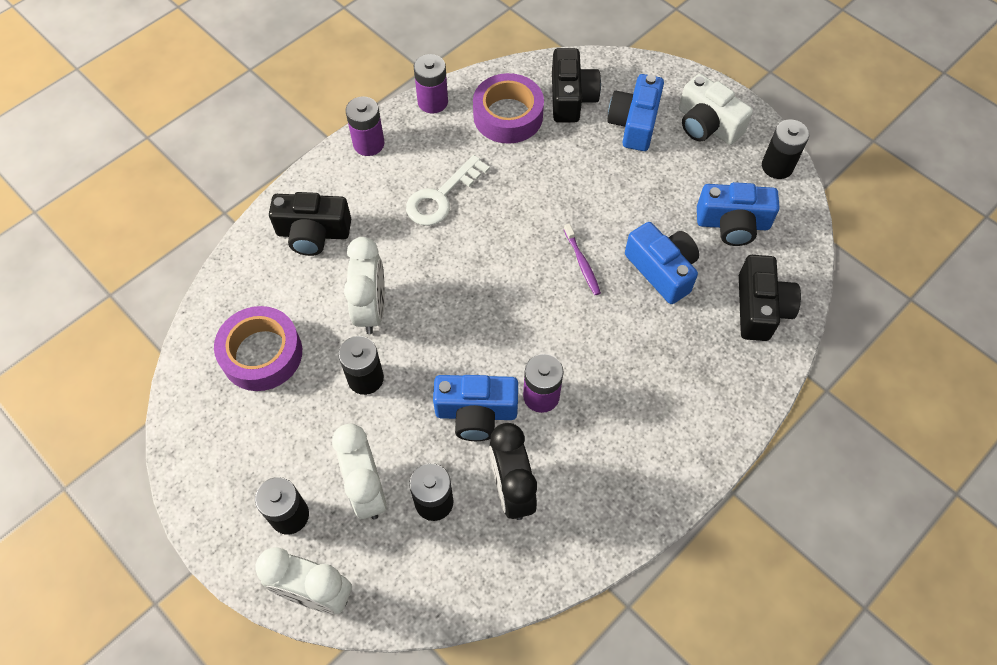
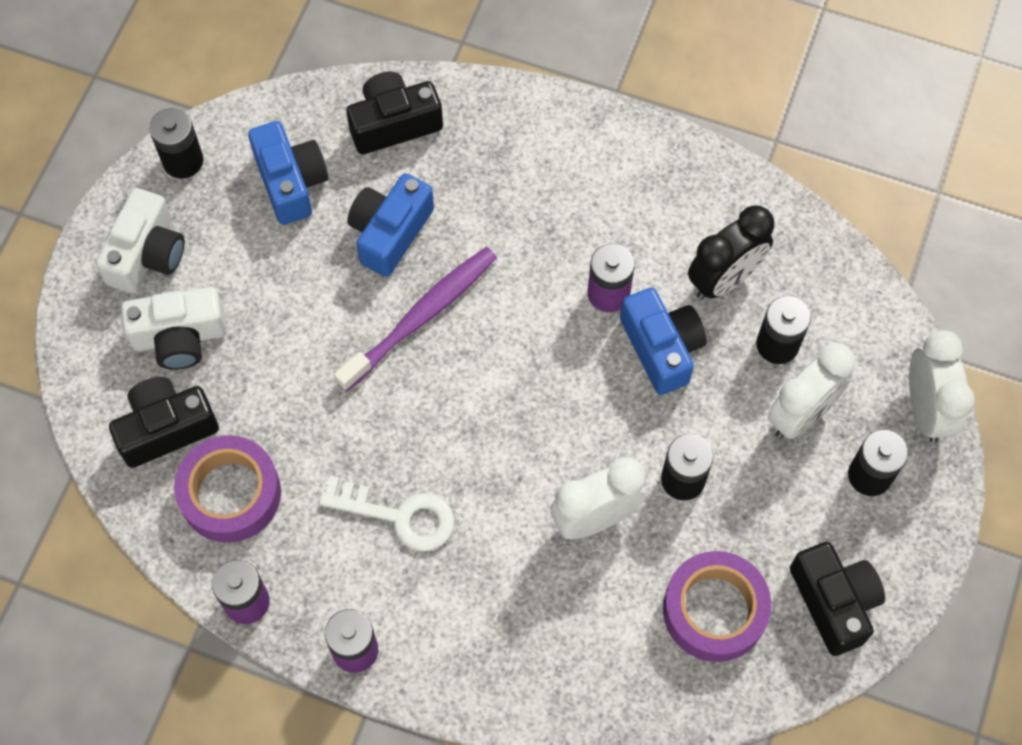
camera: 115 degrees left, 5 degrees up
(313, 233) = (526, 644): black camera -> black camera (834, 602)
(582, 263) = (420, 318): purple toothbrush -> purple toothbrush, size x2.00
(634, 123) = (180, 337): blue camera -> white camera

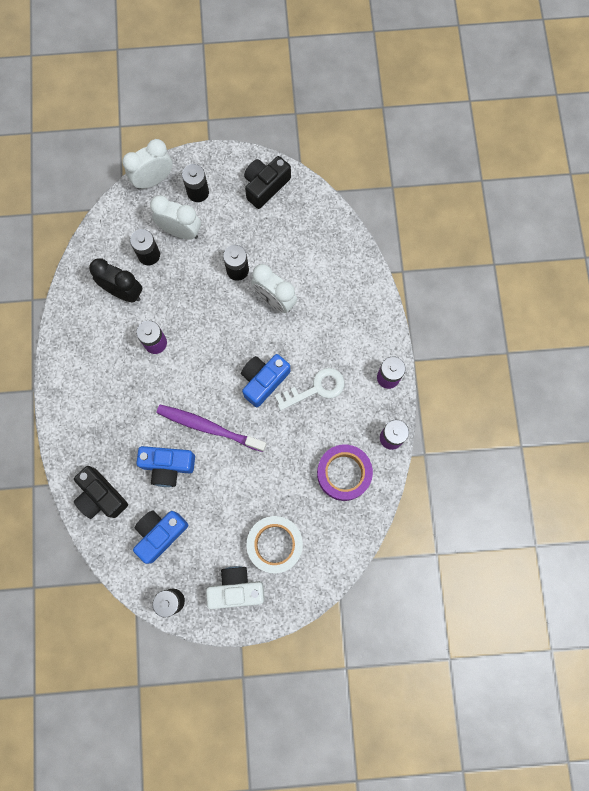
camera: 115 degrees left, 10 degrees up
(166, 428) = (326, 524): black camera -> none
(180, 337) = (275, 544): white camera -> white tape
(399, 515) = (316, 388): white key -> white key turned 75 degrees clockwise
(662, 348) = (174, 306): blue camera -> blue camera (263, 381)
(714, 610) = (293, 233): purple tape -> none

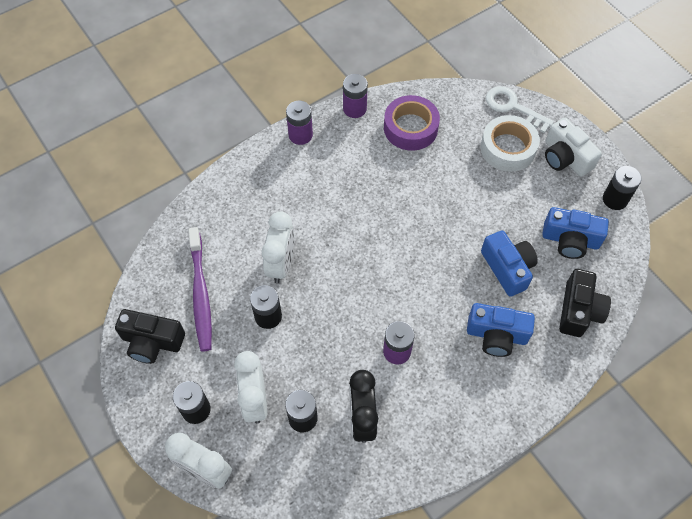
camera: 120 degrees left, 15 degrees down
(209, 427) = (446, 253): purple toothbrush -> purple toothbrush (201, 293)
(263, 381) = (370, 231): blue camera -> blue camera (496, 335)
(316, 388) = (348, 185): white key -> white key (512, 107)

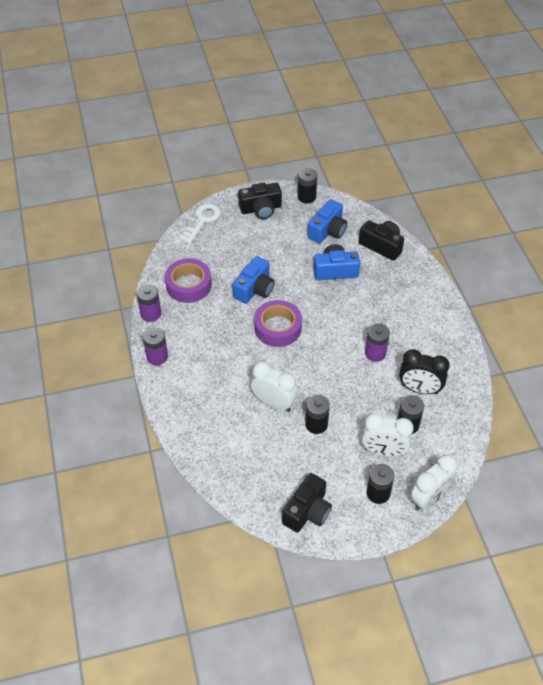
camera: 70 degrees left, 10 degrees down
(201, 293) = (277, 465): purple toothbrush -> none
(389, 234) = (278, 328): none -> purple tape
(496, 335) = (383, 294): blue camera -> blue camera (254, 289)
(508, 148) = (237, 236): white tape -> none
(512, 107) = (202, 221): white key -> white key turned 150 degrees clockwise
(565, 157) = (261, 209): white camera -> black camera

